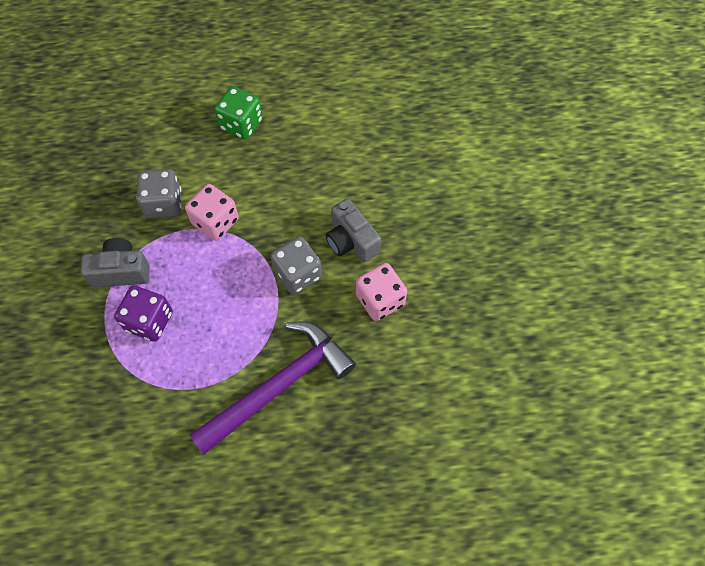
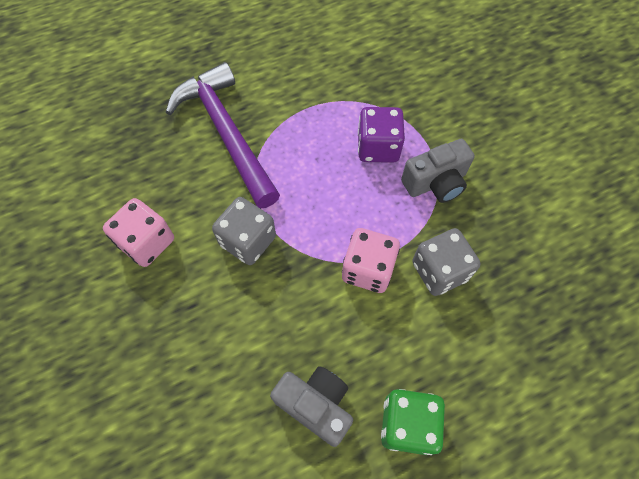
camera: 160 degrees right, 0 degrees up
(279, 386) = (226, 133): purple hammer -> purple hammer turned 120 degrees clockwise
(351, 241) = (198, 300): grey camera -> grey camera (316, 405)

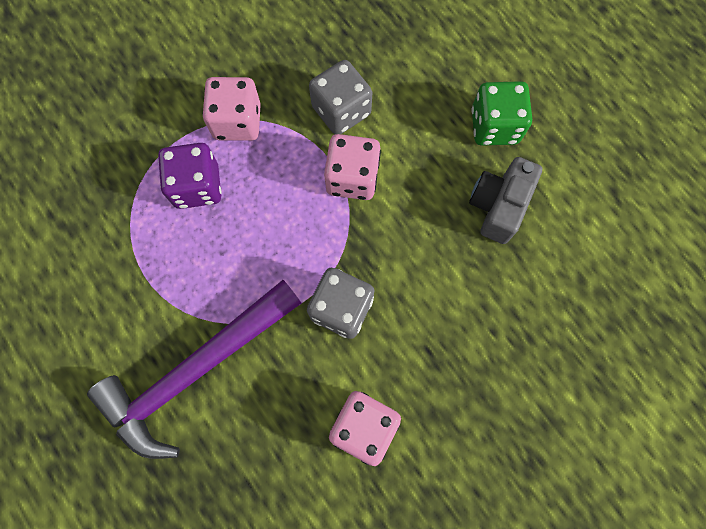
camera: 100 degrees left, 10 degrees up
(435, 183) = (237, 122): grey camera -> pink dice

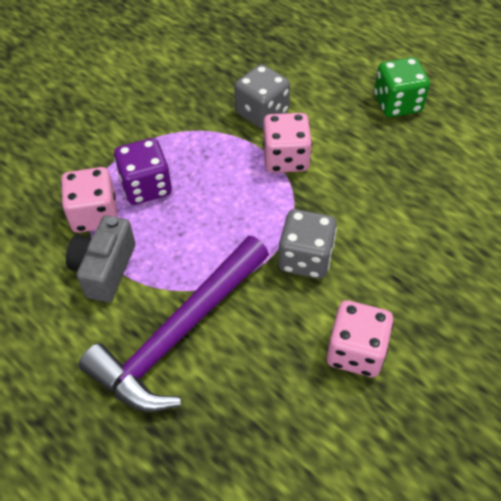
camera: 10 degrees left, 20 degrees down
(237, 122) = (171, 134): pink dice -> pink dice (94, 215)
(498, 206) = (420, 158): grey camera -> grey camera (105, 269)

